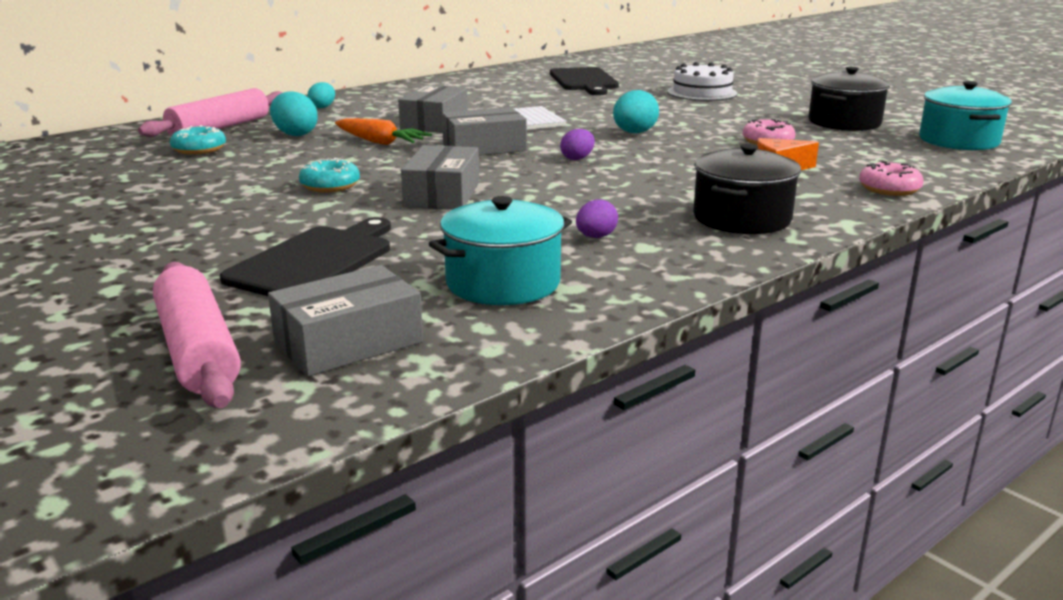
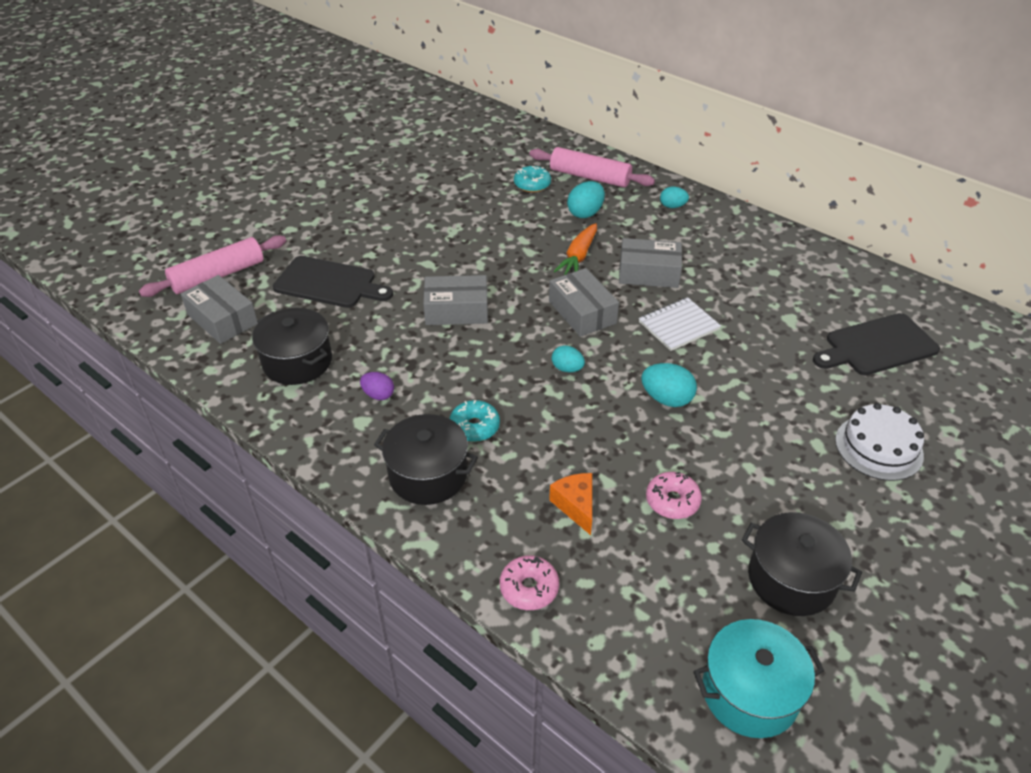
camera: 80 degrees right, 20 degrees up
(330, 186) = (465, 258): turquoise donut -> turquoise donut (474, 427)
(503, 283) = (297, 362): turquoise pot -> black pot
(577, 158) = (567, 369): purple egg -> turquoise egg

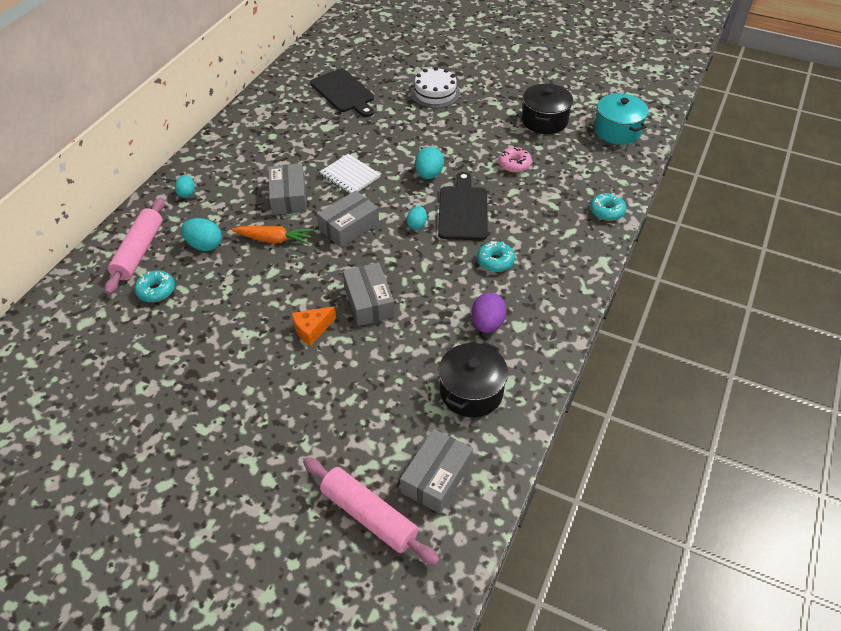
camera: 105 degrees left, 5 degrees up
(329, 283) = (356, 407): black cutting board -> black cutting board (463, 210)
(378, 395) = (487, 324): purple egg -> purple egg, size x1.54
(428, 475) = (549, 275): black pot -> none
(529, 588) = (607, 211): pink donut -> turquoise donut
(576, 506) = (538, 202): orange cheese -> orange cheese (312, 330)

